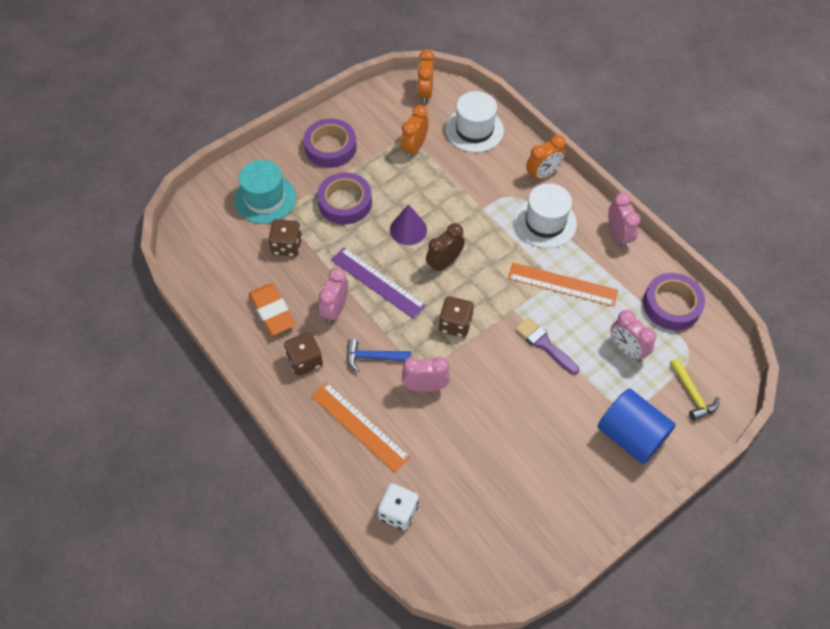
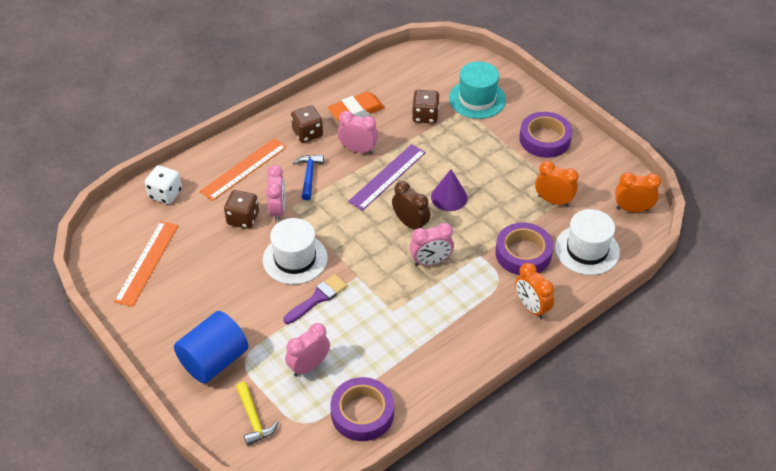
camera: 90 degrees right, 10 degrees down
(345, 202) = (478, 152): purple tape -> purple tape (523, 253)
(455, 324) = (341, 231): brown dice -> brown dice (243, 218)
(545, 222) = (466, 306): white hat -> white hat (295, 259)
(562, 284) = (387, 317): orange ruler -> orange ruler (147, 262)
(618, 235) = (453, 371): pink clock -> pink clock (431, 262)
(692, 394) = (254, 419): yellow hammer -> yellow hammer turned 90 degrees counterclockwise

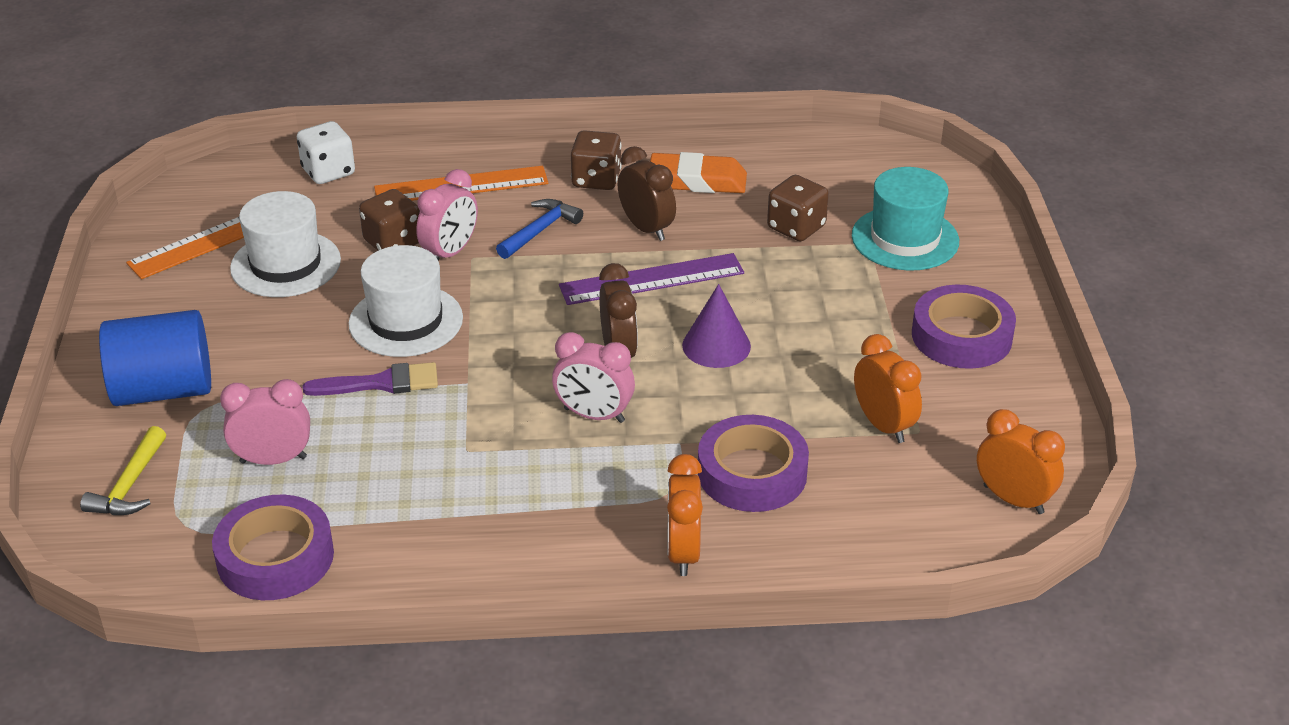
camera: 35 degrees right, 10 degrees down
(358, 150) = (646, 228): pink clock -> brown clock
(587, 250) = (866, 519): white hat -> white hat (285, 264)

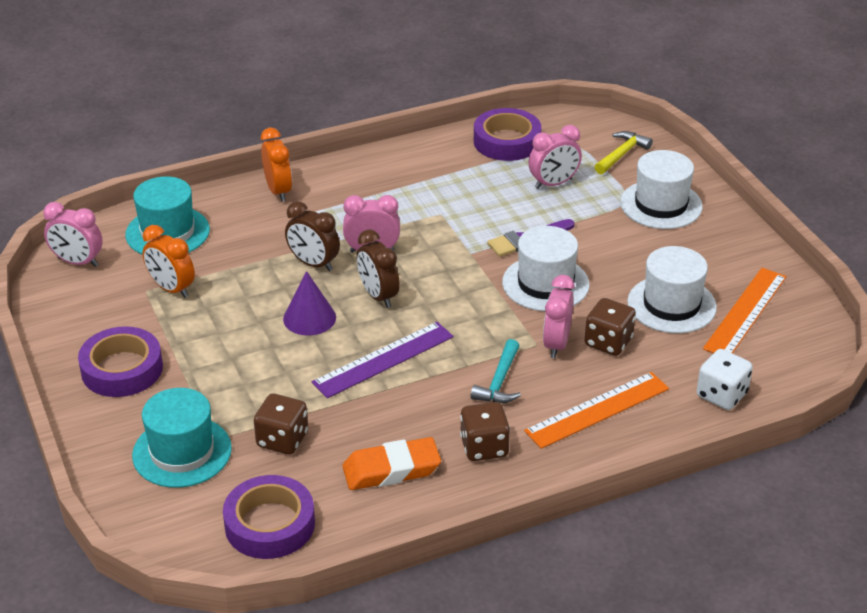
camera: 160 degrees right, 0 degrees up
(129, 486) = (622, 154): yellow hammer -> yellow hammer turned 45 degrees clockwise
(163, 390) = (661, 204): blue cylinder -> white hat
(540, 230) = (499, 382): blue hammer -> turquoise hammer
(646, 228) = (412, 406): brown clock -> brown clock (313, 264)
(752, 473) = (252, 240): purple tape -> purple tape (270, 524)
(873, 518) = (167, 232): none -> turquoise hat
(1013, 499) = (77, 262): orange clock -> pink clock

